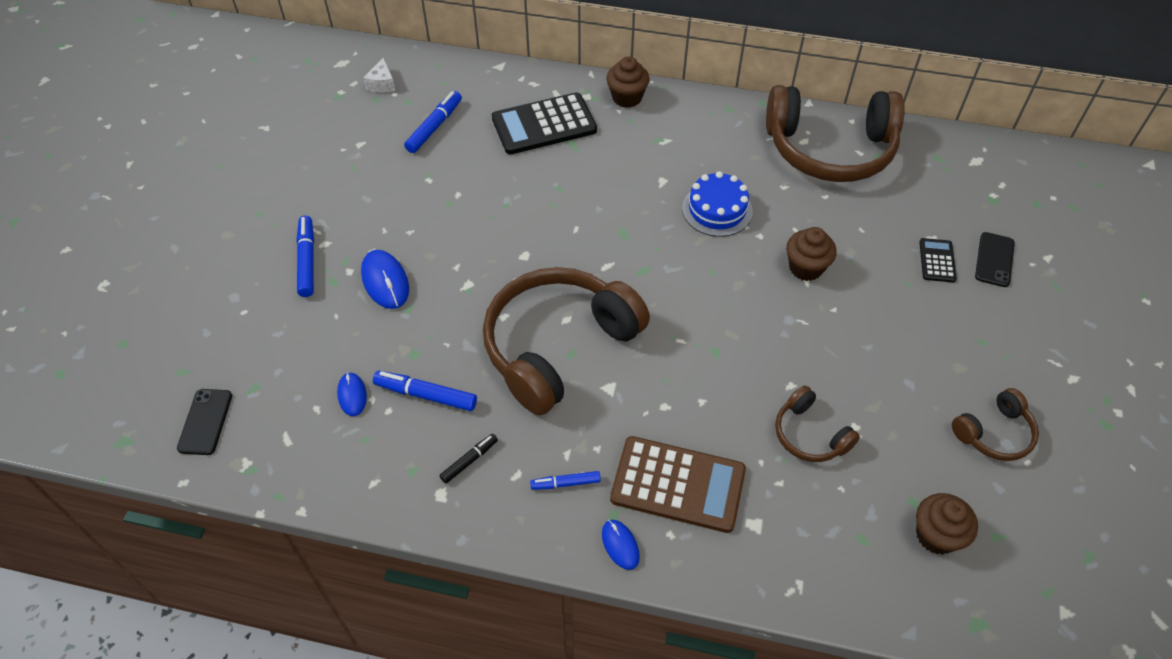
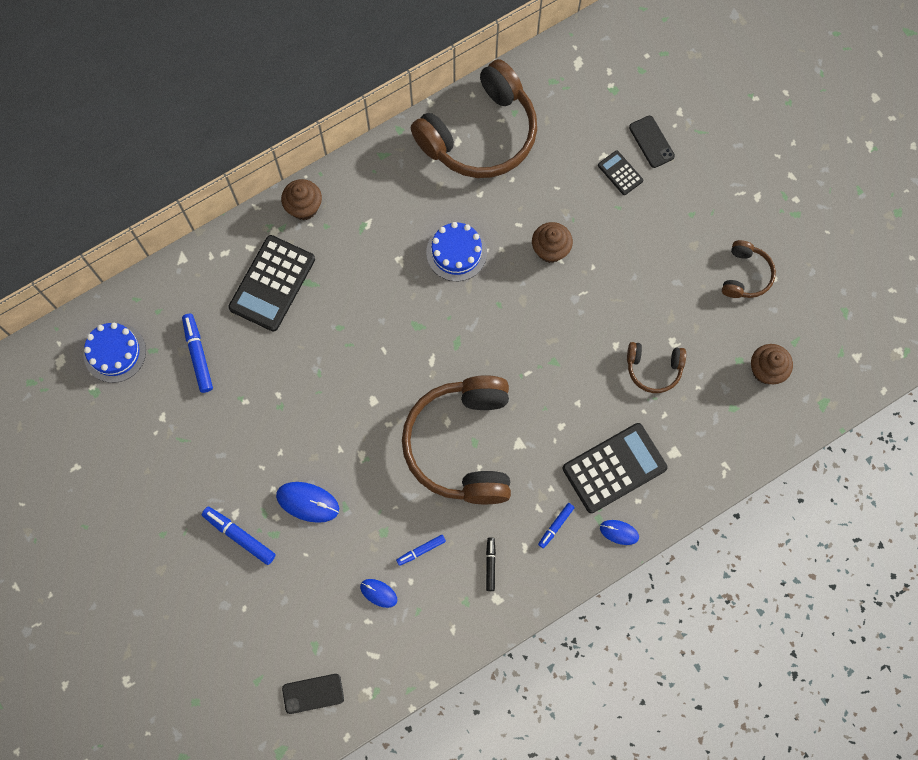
camera: 45 degrees left, 20 degrees up
(205, 422) = (313, 693): black phone -> black phone turned 60 degrees counterclockwise
(382, 84) = (115, 352): white cheese -> blue cake
(426, 395) = (421, 550): blue marker -> blue marker, size x0.62
(678, 485) = (614, 468): brown calculator -> black calculator

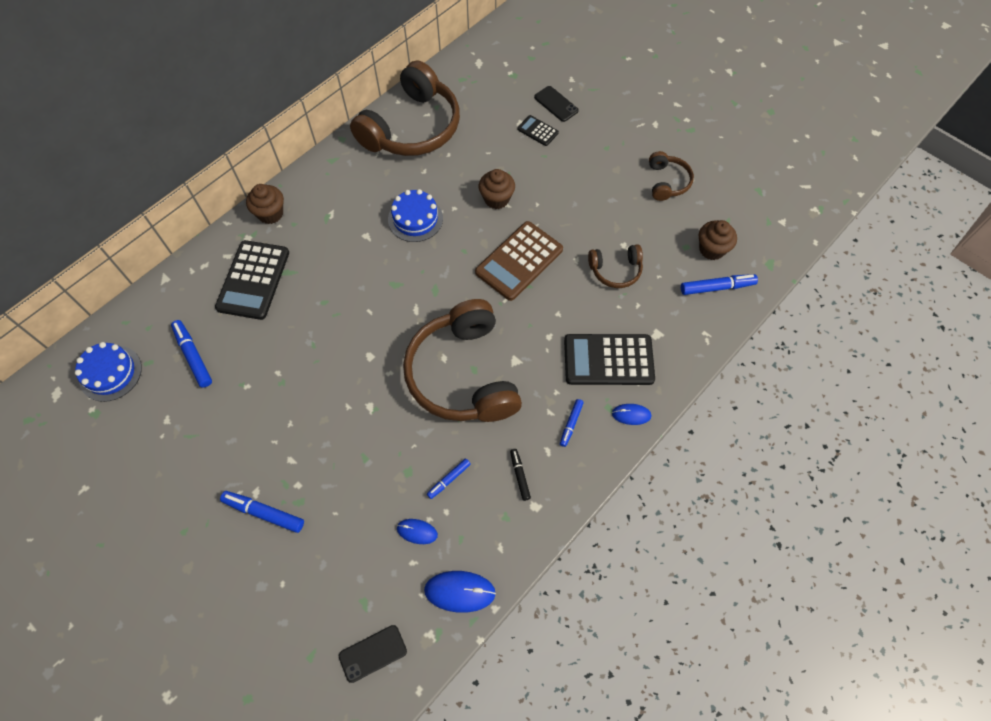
camera: 15 degrees left, 10 degrees down
(307, 502) = (326, 463): blue mouse -> blue mouse (459, 591)
(554, 331) = (519, 261): none -> brown calculator
(614, 468) = (608, 360): black calculator -> black calculator turned 135 degrees counterclockwise
(755, 416) = (717, 287): none -> blue marker

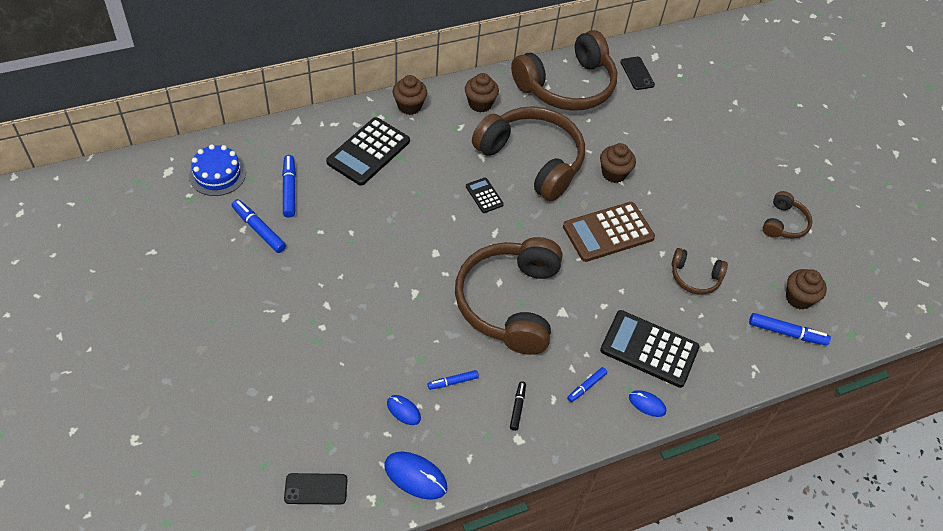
camera: 20 degrees right, 10 degrees down
(264, 512) = (283, 335): blue marker -> blue marker (259, 229)
(338, 181) = (480, 104): none -> brown cupcake
(415, 219) = (532, 160): blue cake -> brown headphones
(537, 131) = (681, 132): black calculator -> black calculator (484, 195)
(556, 104) = (710, 117): black phone -> black phone (637, 73)

